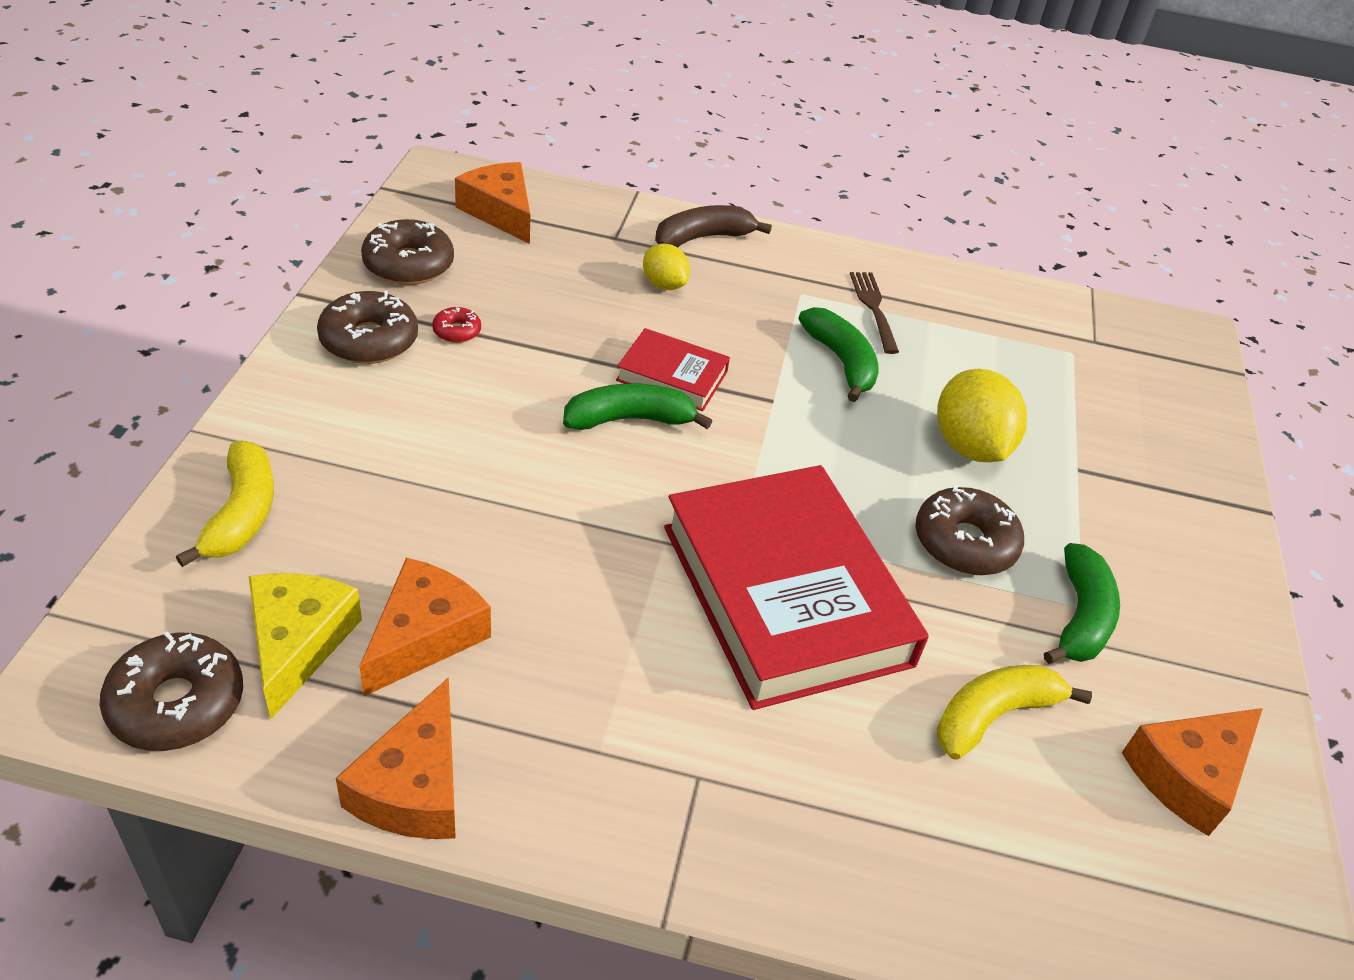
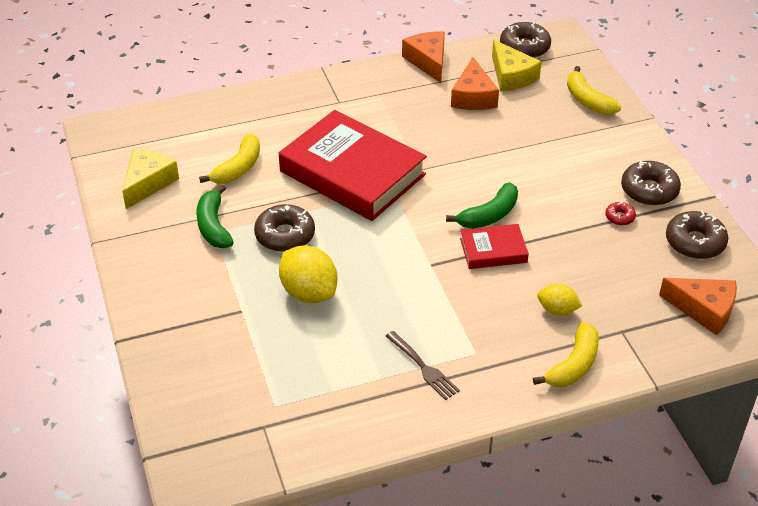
camera: 155 degrees right, 0 degrees up
(703, 238) = (573, 365): brown banana -> yellow banana
(841, 361) = (414, 312): green banana -> none
(1187, 775) = (148, 183): orange cheese -> yellow cheese

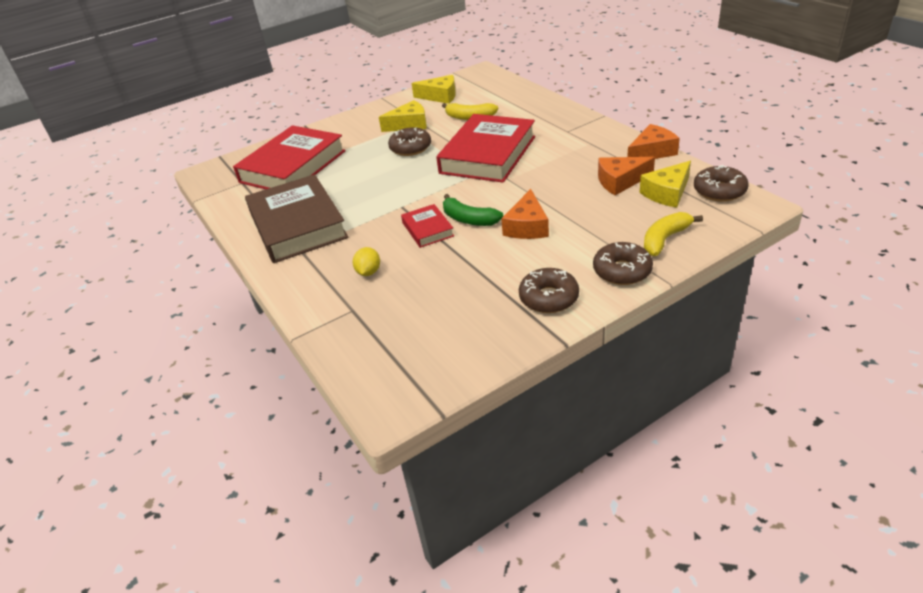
camera: 80 degrees right, 5 degrees down
(213, 226) = (409, 124): green banana -> yellow cheese
(253, 363) = (293, 166): none -> red book
(309, 292) = (358, 169): yellow lemon -> none
(423, 367) = (297, 225): brown fork -> brown book
(573, 365) = (309, 291): yellow banana -> none
(619, 217) = (499, 286): red donut -> none
(695, 242) = (485, 338): brown donut -> brown donut (622, 271)
(704, 310) = (391, 356): orange cheese -> orange cheese (527, 226)

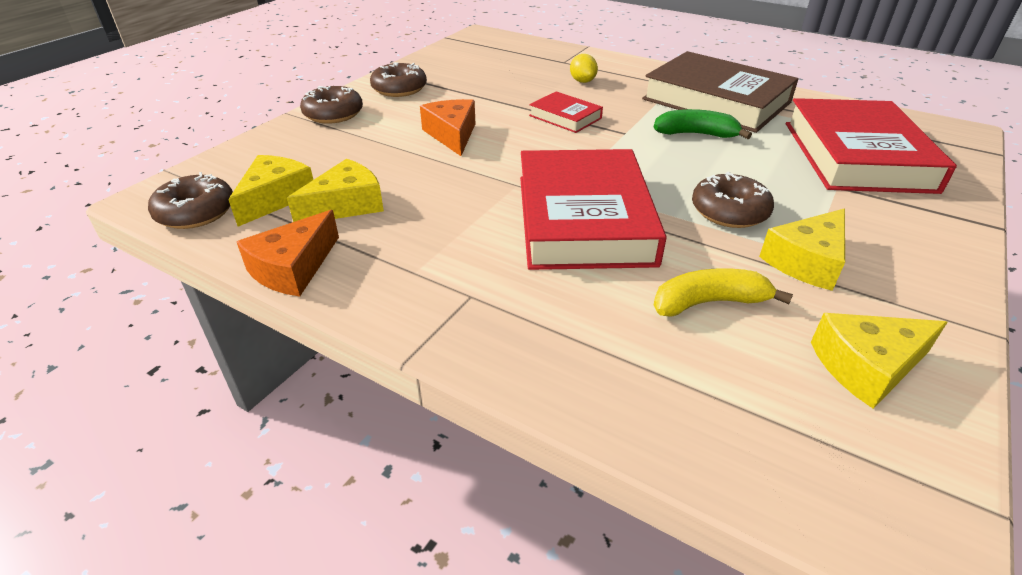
camera: 150 degrees right, 0 degrees up
(469, 219) = (527, 132): green banana -> green banana (696, 134)
(620, 181) = (346, 205): orange cheese -> yellow cheese
(664, 239) = (286, 145): yellow banana -> none

